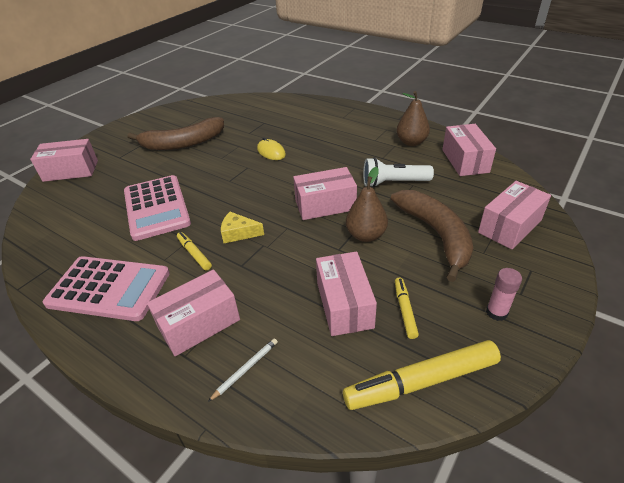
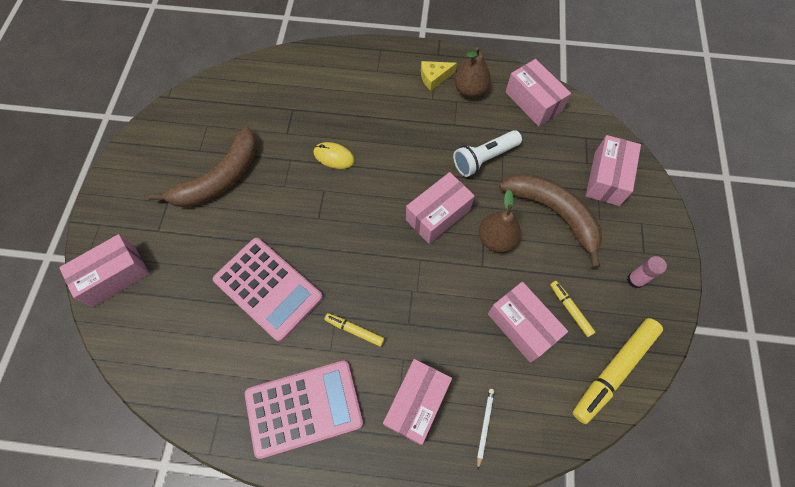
camera: 30 degrees left, 25 degrees up
(238, 233) = (379, 286): yellow cheese -> yellow cheese (434, 78)

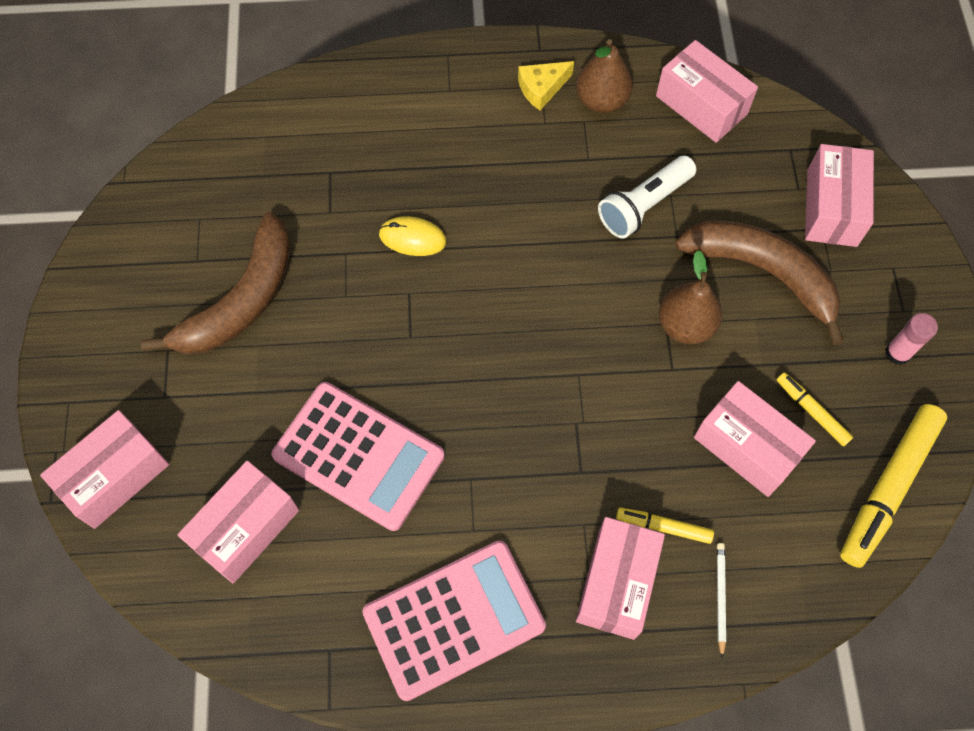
camera: 10 degrees left, 0 degrees up
(354, 330) = (503, 495): yellow marker -> yellow marker (663, 527)
(438, 215) = (591, 303): pink box -> pink box (246, 528)

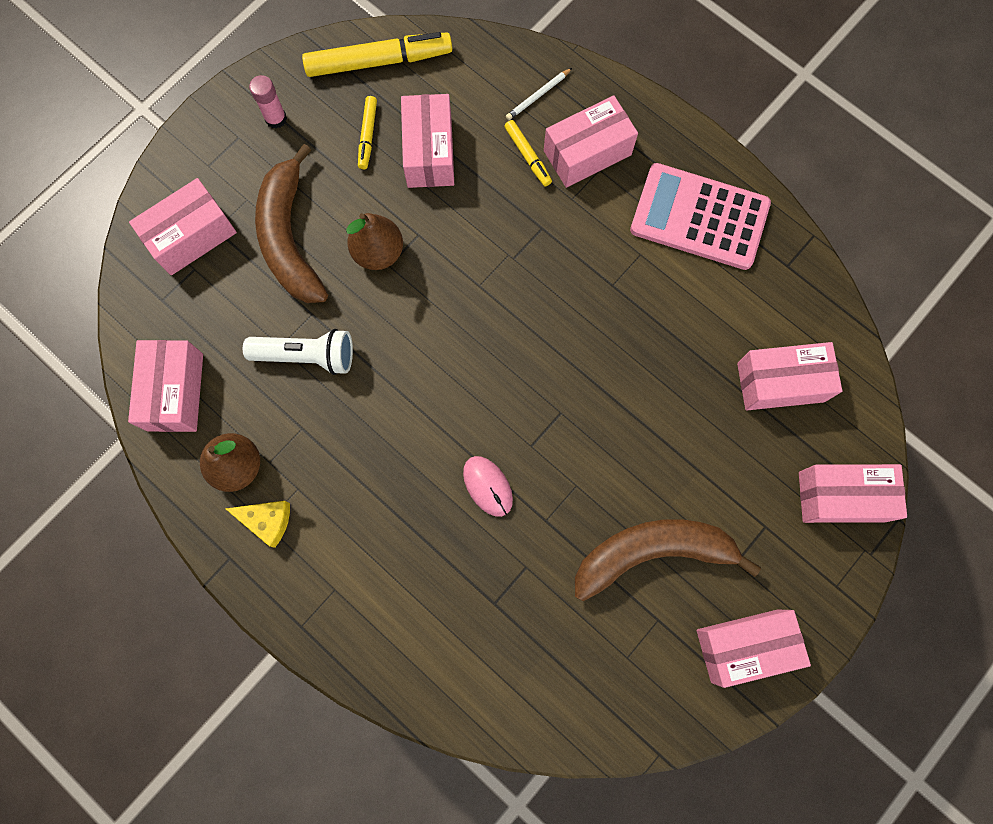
camera: 135 degrees left, 10 degrees up
(113, 298) = (744, 645): none -> pink box
(358, 456) = (669, 363): pink calculator -> none
(412, 238) = (487, 486): yellow mouse -> pink mouse

